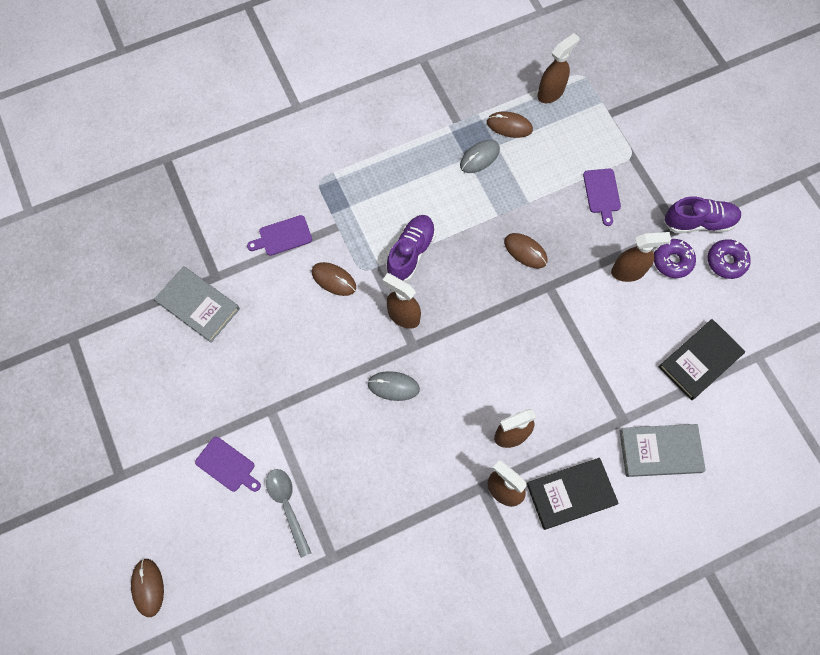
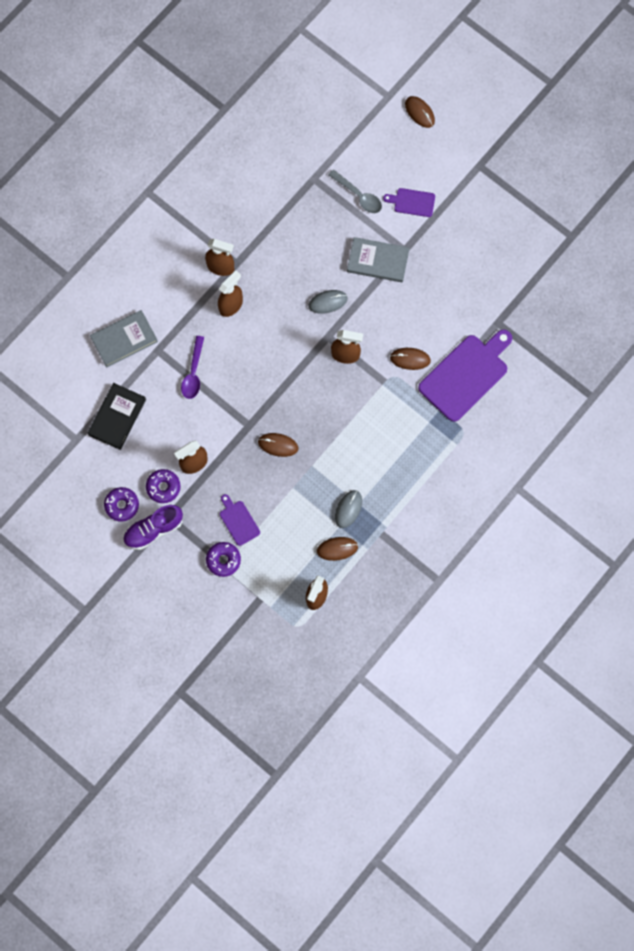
camera: 155 degrees right, 5 degrees up
(198, 305) = (497, 297): grey book -> grey book (378, 261)
(283, 236) = (466, 375): purple cutting board -> purple cutting board, size x2.05
(411, 253) = (363, 405): purple shoe -> none
(571, 494) = (174, 284): black book -> none
(589, 373) = (193, 373): none -> purple spoon
(633, 163) = (223, 560): none -> purple donut

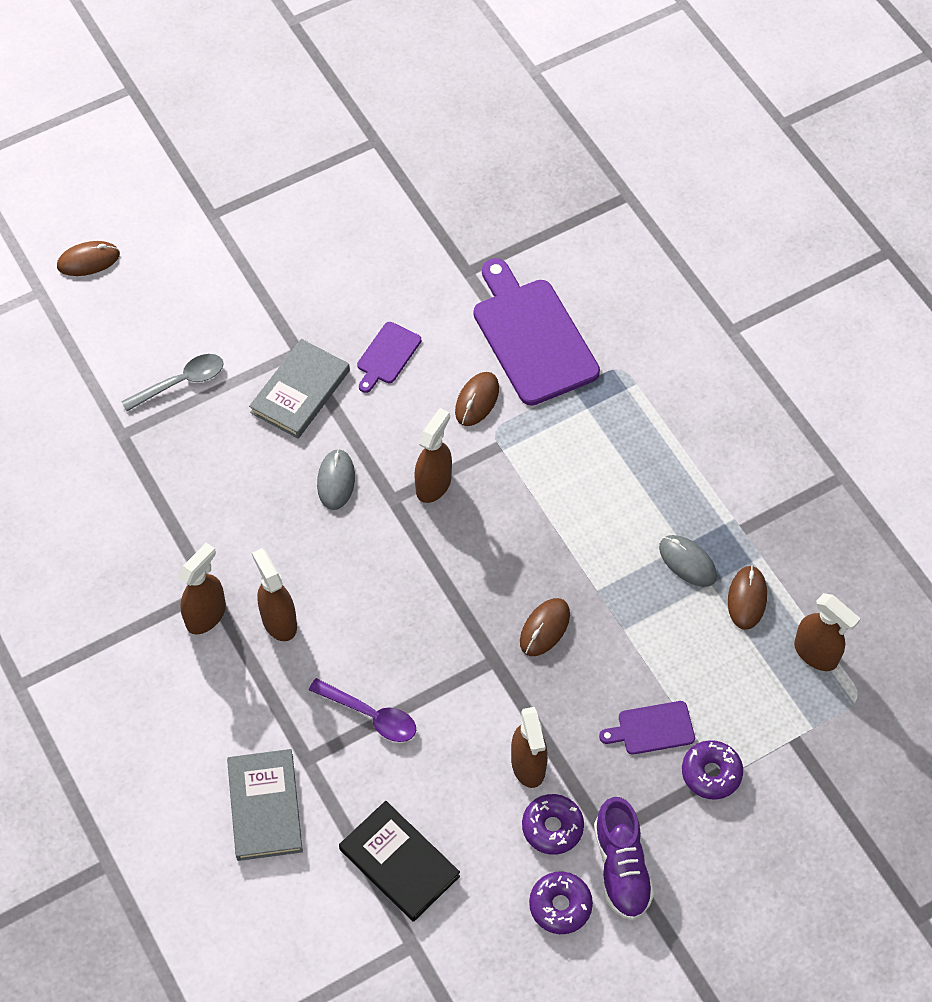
camera: 70 degrees left, 15 degrees down
(412, 202) = (227, 316): purple cutting board -> purple cutting board (387, 355)

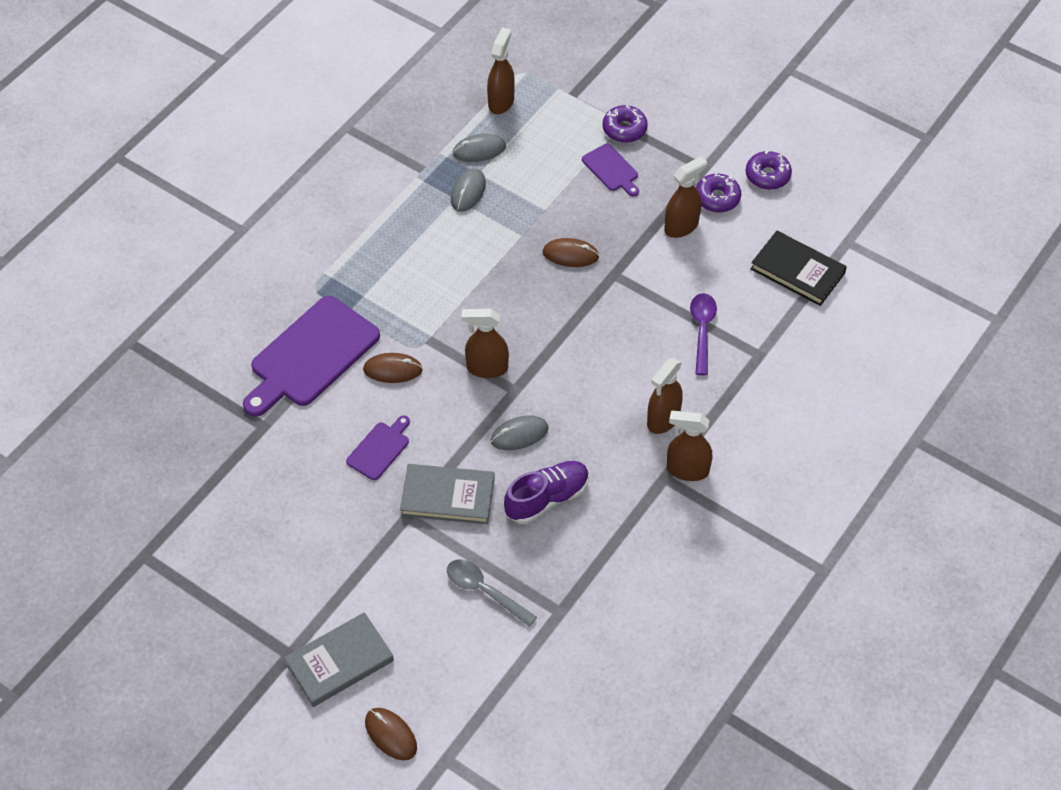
camera: 115 degrees left, 5 degrees down
(265, 807) = (810, 364): grey book -> grey book (339, 662)
(387, 355) = (380, 449): purple cutting board -> purple cutting board turned 60 degrees counterclockwise
(399, 863) = (797, 271): black book -> black book turned 75 degrees counterclockwise
(621, 867) = (720, 153): purple shoe -> purple shoe (547, 499)
(747, 598) = (479, 150): brown mouse -> grey mouse

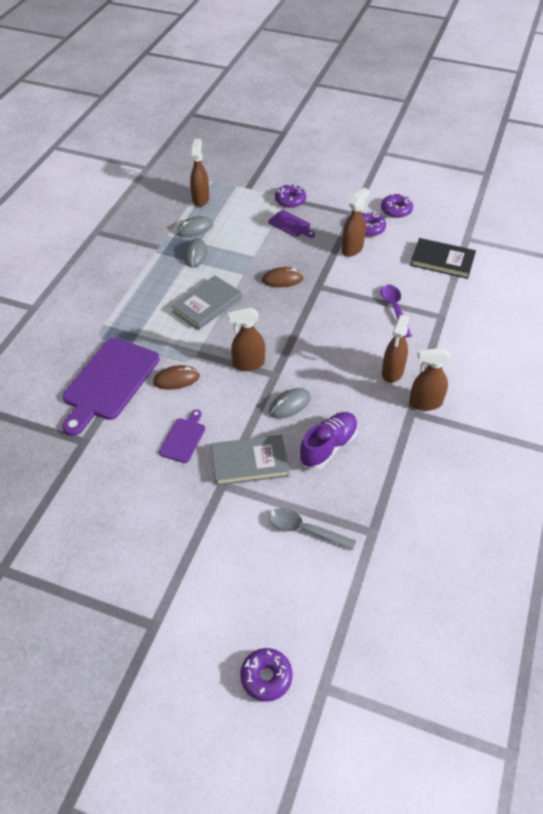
camera: 15 degrees left, 5 degrees down
(339, 662) = (200, 621): grey book -> grey book (207, 305)
(390, 735) = (266, 677): brown mouse -> purple donut

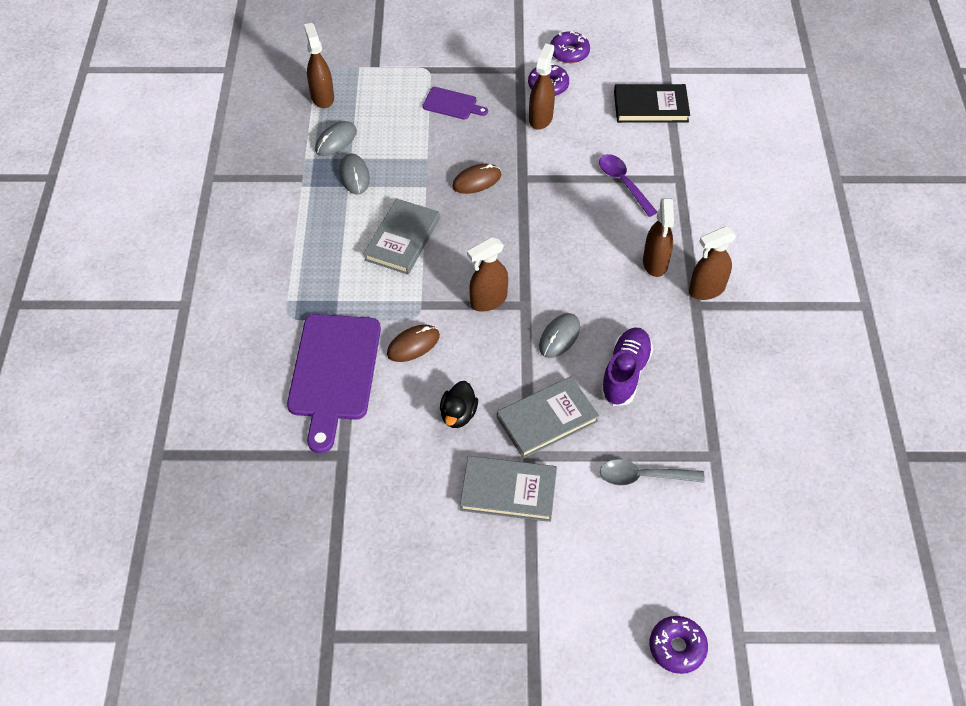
camera: 20 degrees left, 5 degrees up
(183, 438) = (458, 414): purple cutting board -> black duck
(192, 506) = (508, 491): none -> grey book
(290, 200) = (436, 71): purple donut -> none

